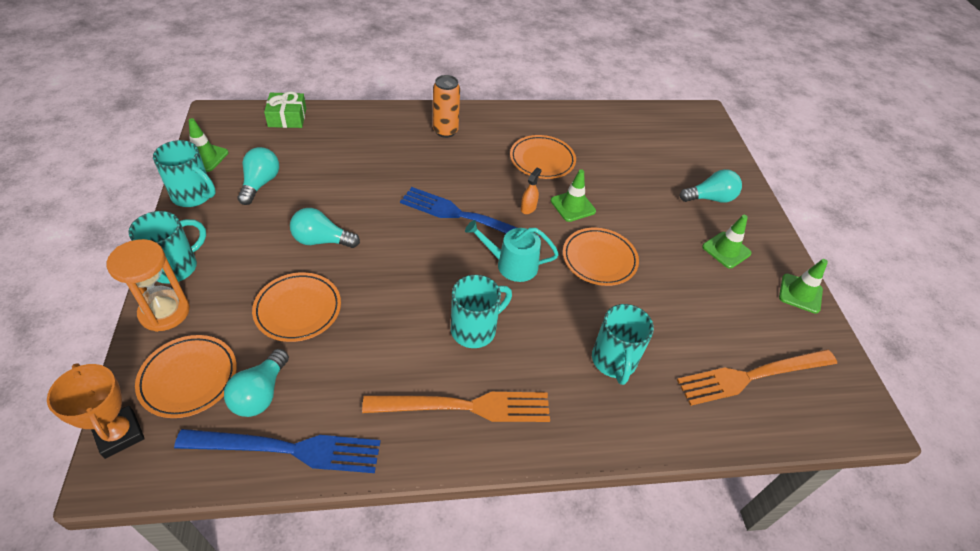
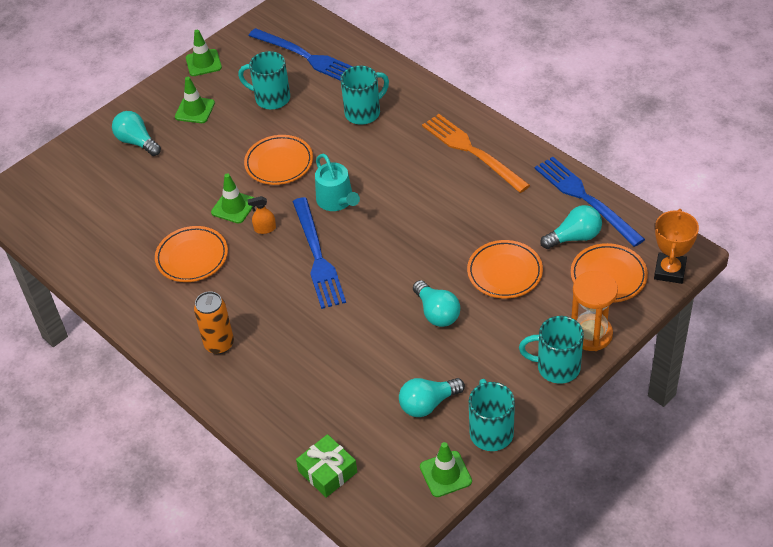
camera: 120 degrees left, 0 degrees up
(475, 329) = (414, 182): turquoise mug -> turquoise mug (271, 98)
(752, 376) = (306, 57): orange fork -> blue fork

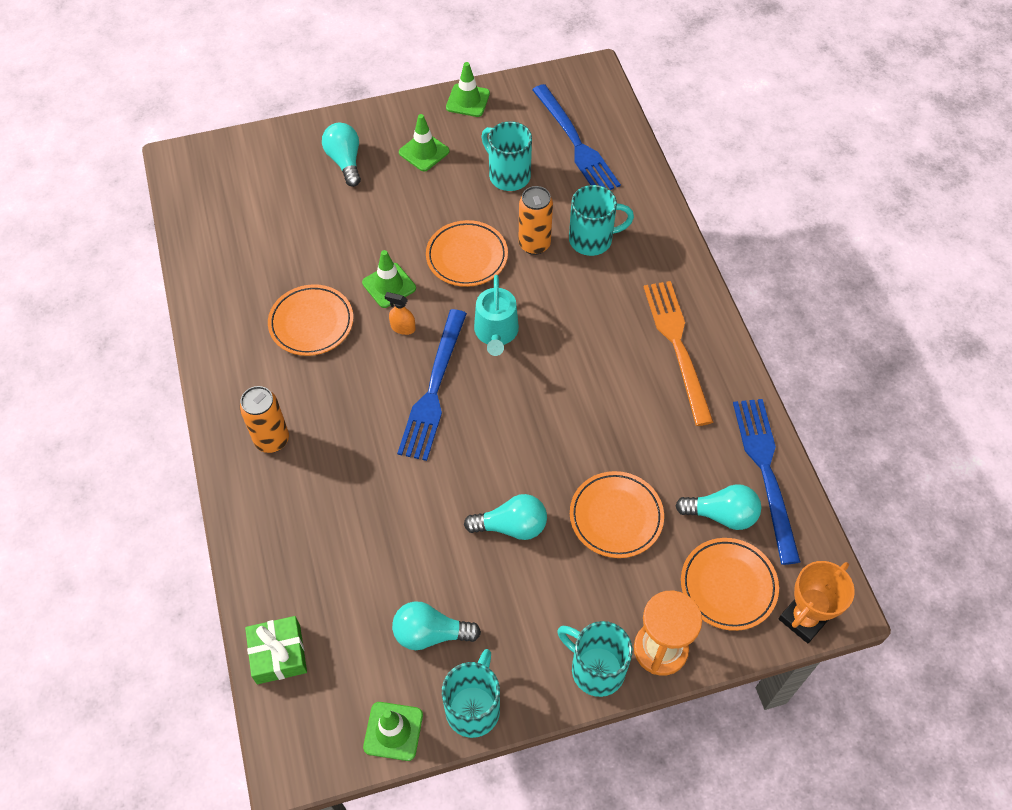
camera: 25 degrees right, 10 degrees up
(323, 134) = (534, 244): none -> orange can
(437, 313) = (511, 526): turquoise light bulb -> turquoise light bulb turned 90 degrees counterclockwise

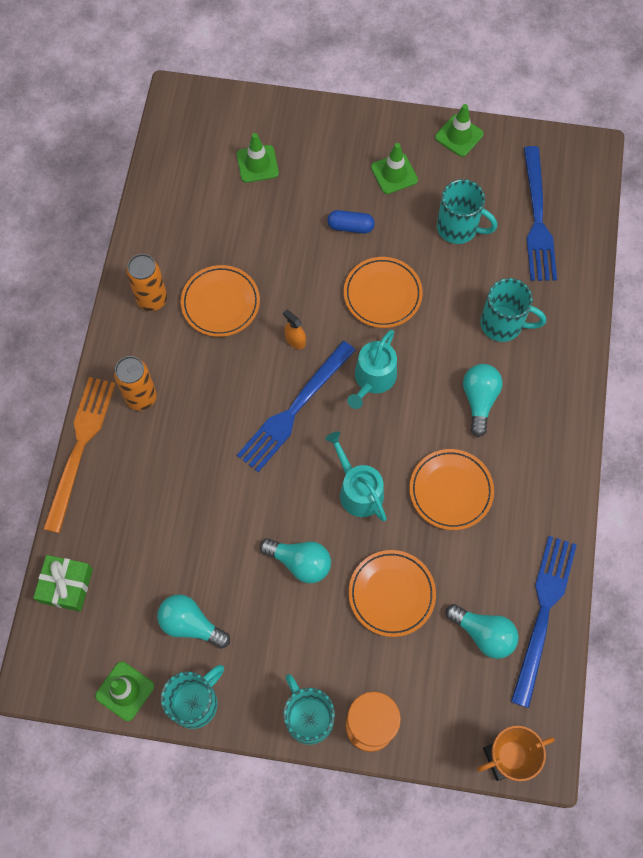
camera: 25 degrees right, 10 degrees up
(345, 161) = (320, 156): turquoise light bulb -> turquoise light bulb (479, 400)
(389, 285) = (302, 294): green traffic cone -> green traffic cone (257, 164)
(406, 210) = (350, 227): none -> blue capsule
(508, 175) = (458, 228): turquoise mug -> turquoise mug turned 135 degrees clockwise
(533, 436) = (358, 490): none -> turquoise watering can
(534, 244) = (448, 307): orange can -> orange can (152, 299)
(677, 346) = (527, 461): orange fork -> orange fork (80, 448)
(728, 586) = (455, 699): orange plate -> orange plate (451, 491)

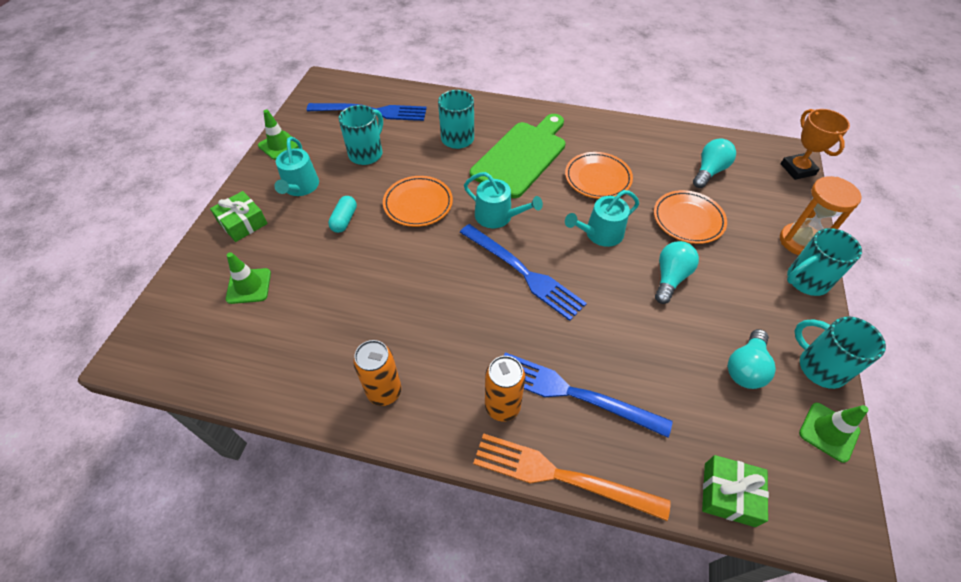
camera: 85 degrees left, 15 degrees down
(220, 303) = (402, 326): orange plate -> none
(295, 340) = (453, 267): orange spray bottle -> none
(336, 135) = (242, 223): none -> green gift
(350, 227) = (344, 220): blue capsule -> turquoise capsule
(394, 174) = (300, 187): green traffic cone -> turquoise watering can
(479, 400) = (521, 156): turquoise light bulb -> green cutting board
(543, 614) = (687, 141): blue fork -> blue fork (574, 393)

